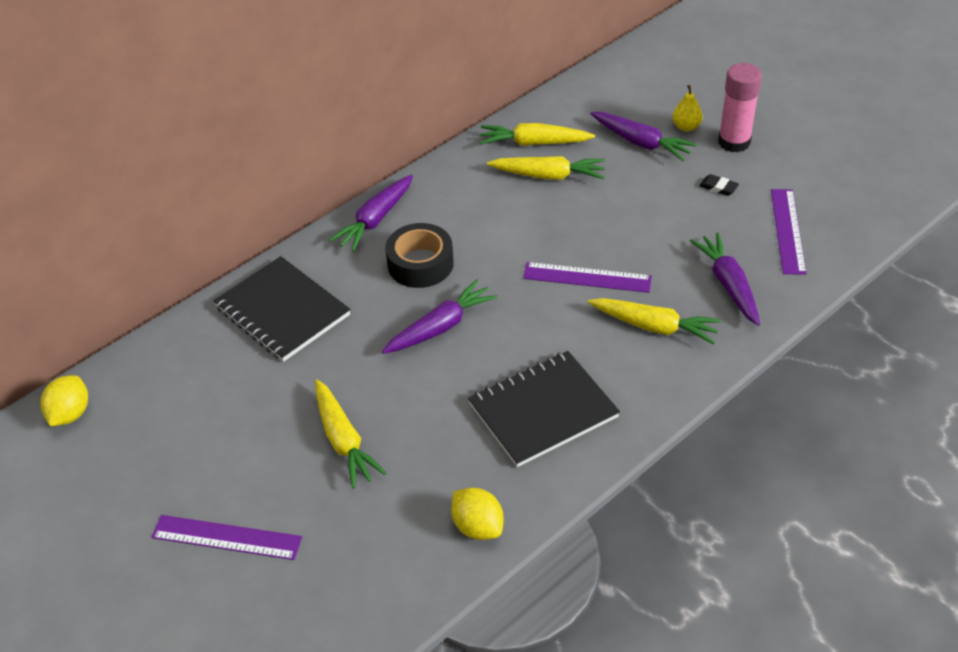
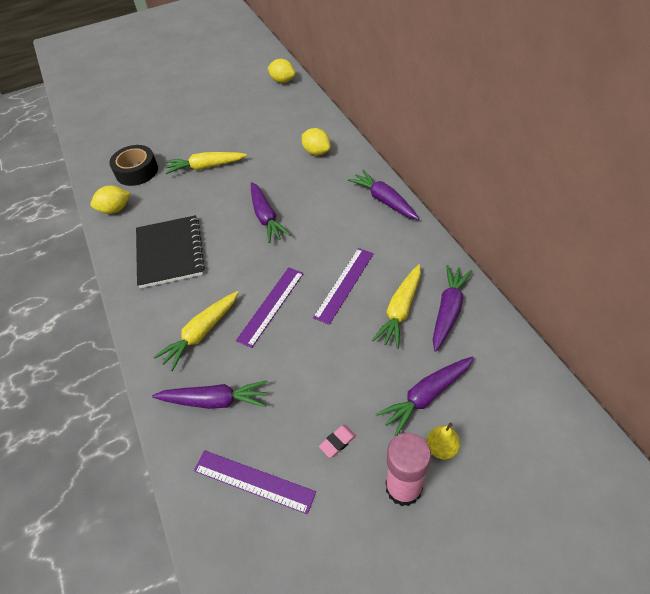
camera: 110 degrees right, 5 degrees up
(227, 537) = (176, 125): purple ruler -> purple ruler (344, 285)
(282, 311) = (316, 152): black notebook -> yellow lemon
(420, 264) = (329, 216): black tape -> black tape (137, 171)
(534, 143) = (448, 311): yellow carrot -> purple carrot
(718, 187) = (337, 442): black eraser -> pink eraser

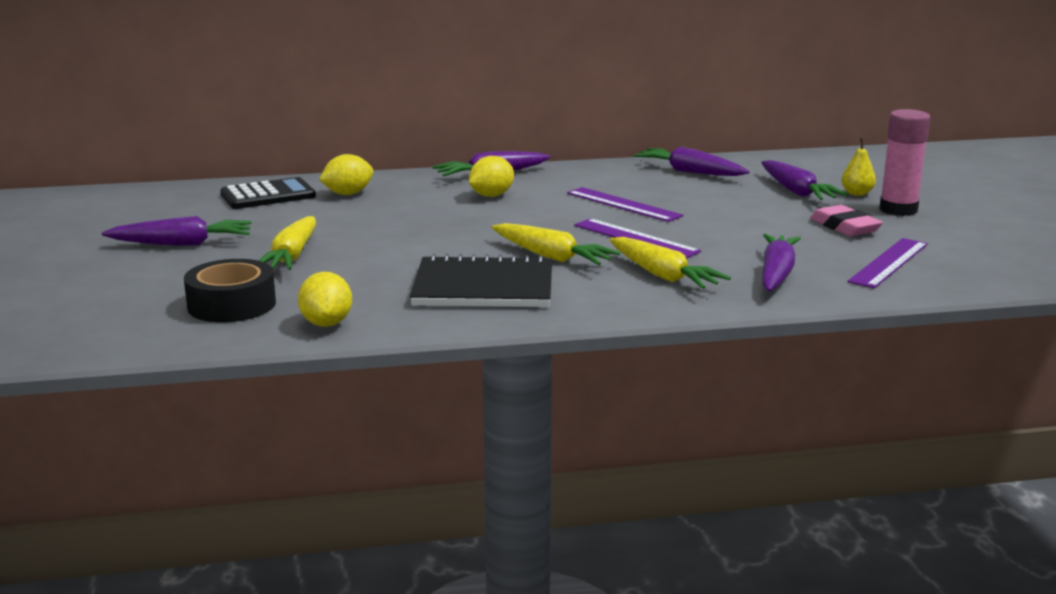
camera: 80 degrees left, 30 degrees down
(266, 217) = (462, 229): purple carrot -> purple carrot (182, 244)
(282, 81) = (123, 196): yellow lemon -> yellow lemon (491, 196)
(302, 125) = (268, 195): none -> black calculator
(337, 442) = (845, 227): pink eraser -> pink eraser, size x1.73
(400, 310) = (679, 188): yellow carrot -> yellow carrot (551, 256)

